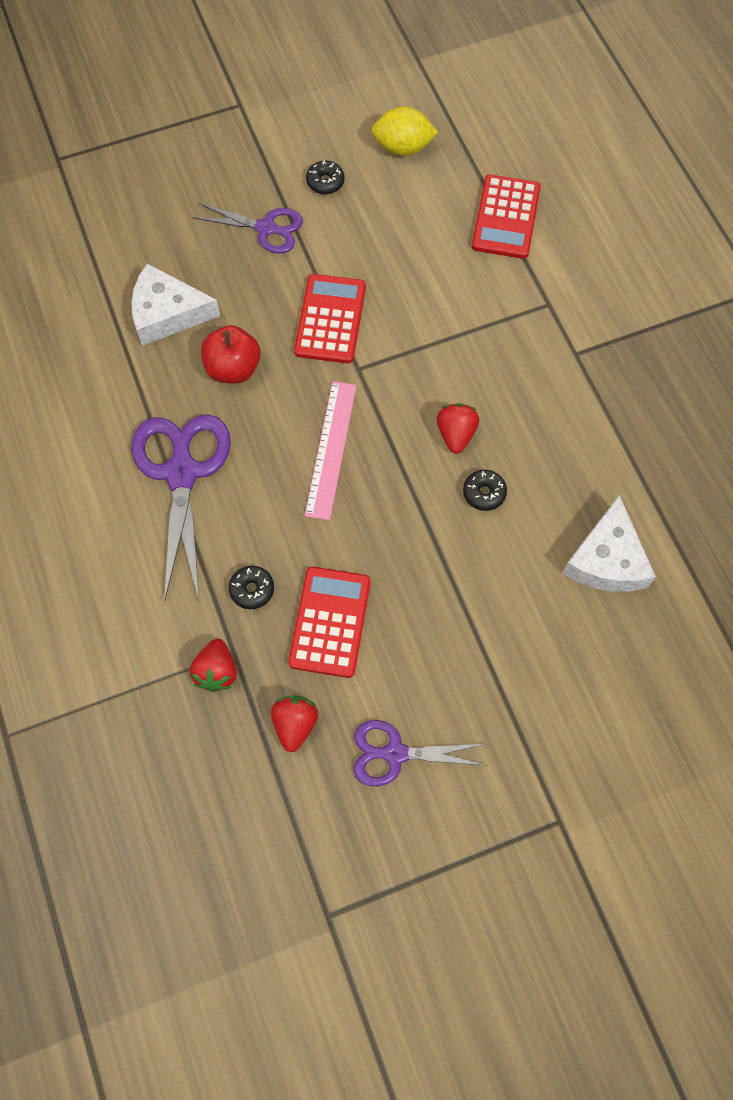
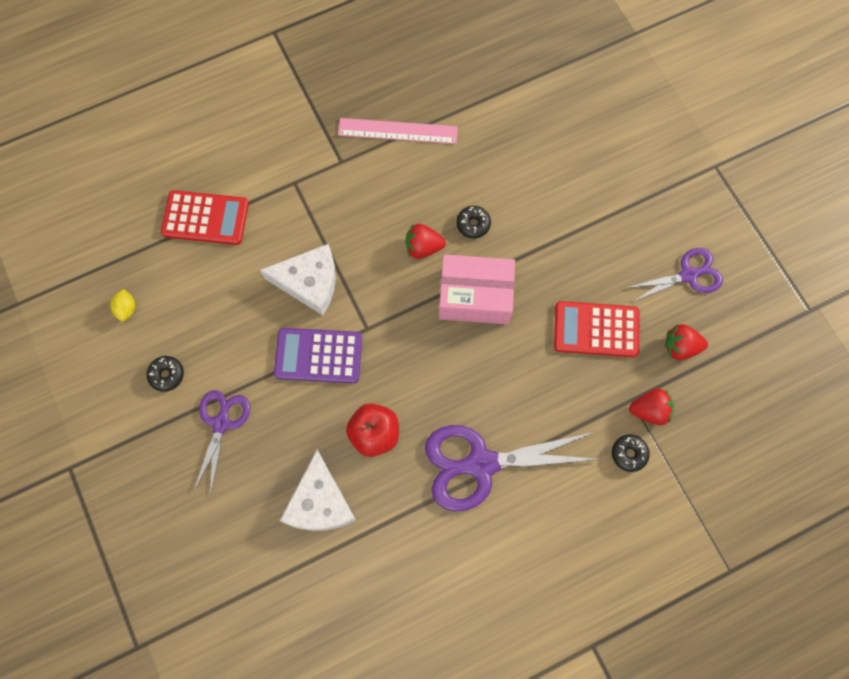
camera: 95 degrees left, 5 degrees up
(252, 590) = (578, 392): black donut -> black donut (629, 454)
(330, 319) = (318, 356): red calculator -> purple calculator
(331, 449) = (446, 343): pink ruler -> pink ruler (398, 131)
(387, 486) = (475, 296): none -> pink box
(394, 753) = (689, 275): purple scissors -> purple scissors turned 105 degrees counterclockwise
(403, 148) = (126, 309): yellow lemon -> yellow lemon, size x0.55
(607, 559) = (518, 138): white cheese -> white cheese (309, 282)

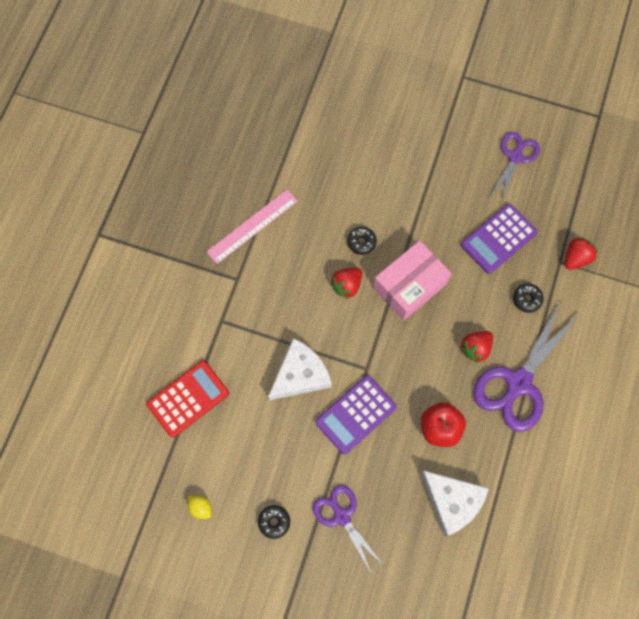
camera: 45 degrees left, 0 degrees up
(596, 329) = (498, 239): red calculator -> purple calculator
(629, 454) = (590, 294): black donut -> black donut (527, 299)
(680, 347) = (554, 204): red strawberry -> red strawberry (475, 348)

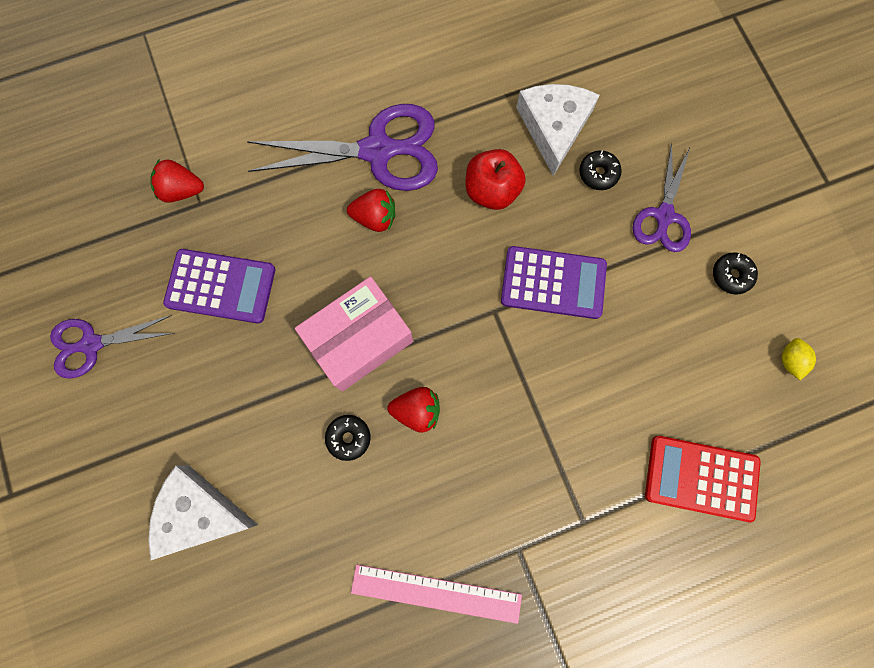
camera: 130 degrees left, 5 degrees up
(300, 375) = (563, 376): white cheese -> white cheese (200, 513)
(409, 286) = (359, 340): pink box -> pink box turned 45 degrees counterclockwise
(527, 299) = (274, 206): black donut -> black donut (598, 173)

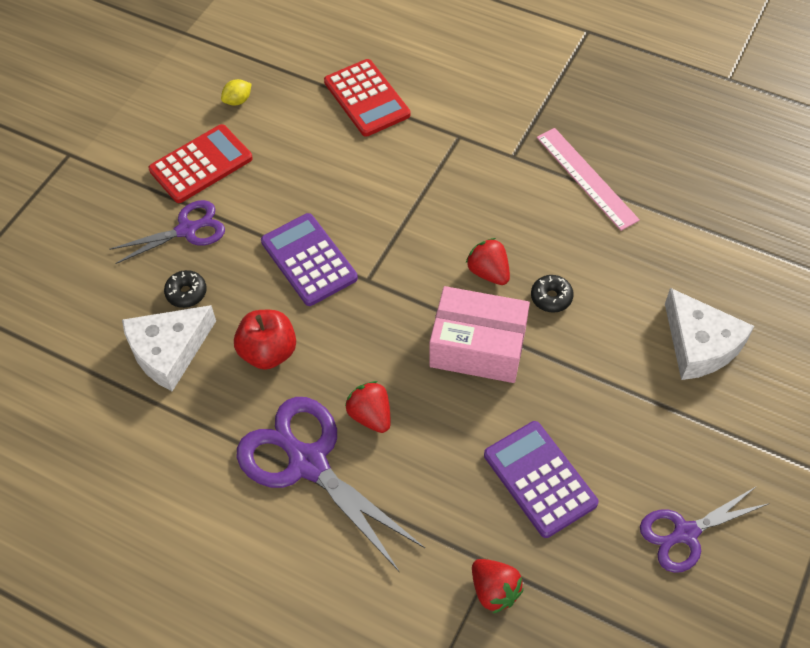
camera: 130 degrees left, 20 degrees down
(91, 344) = (685, 533): purple scissors -> purple scissors turned 120 degrees clockwise
(731, 275) = (201, 164): black donut -> red calculator

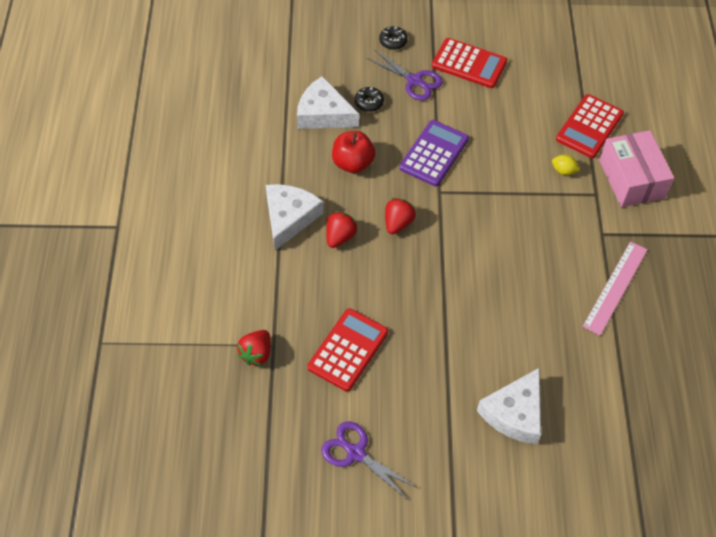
camera: 60 degrees right, 0 degrees up
(238, 101) = (534, 58): yellow lemon -> yellow lemon (563, 171)
(307, 462) = (289, 218): purple scissors -> white cheese
(478, 347) = (427, 275): pink box -> pink box (631, 179)
(488, 272) = (491, 258): red strawberry -> red strawberry (398, 223)
(540, 479) = (348, 350): purple calculator -> red calculator
(551, 297) = (494, 304): black donut -> black donut (393, 41)

